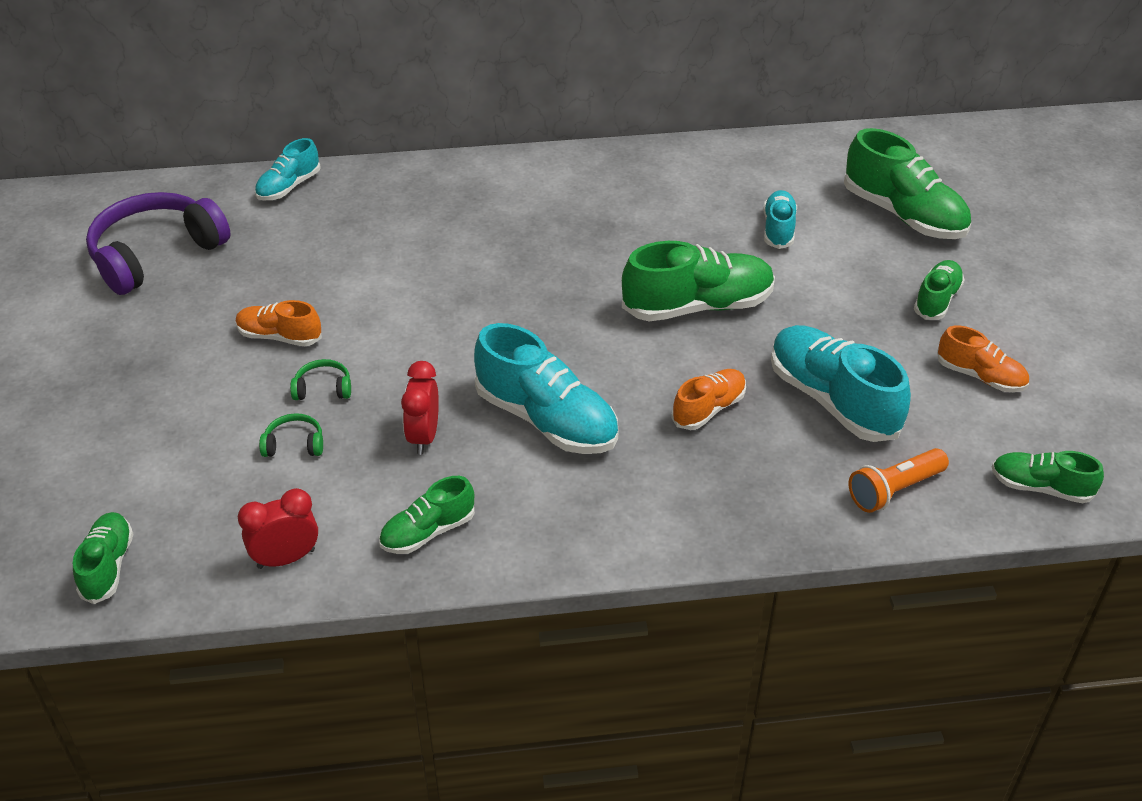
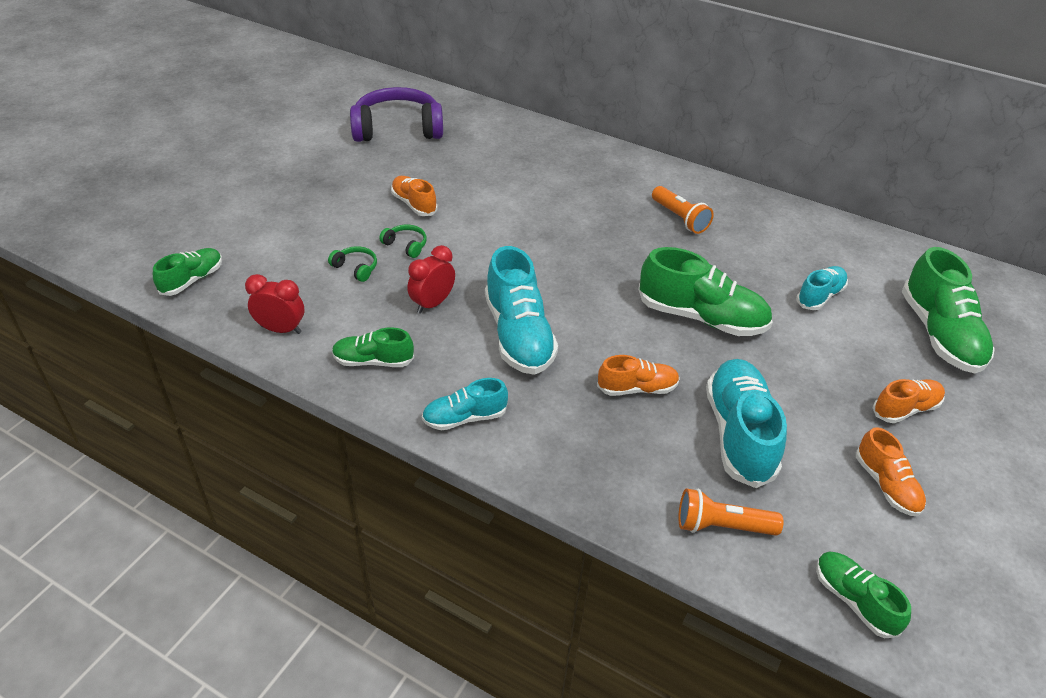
camera: 35 degrees right, 0 degrees up
(289, 187) = (510, 124): turquoise shoe -> turquoise shoe (465, 418)
(579, 212) = (680, 218): none -> orange flashlight
(936, 300) = (905, 409): green shoe -> orange shoe

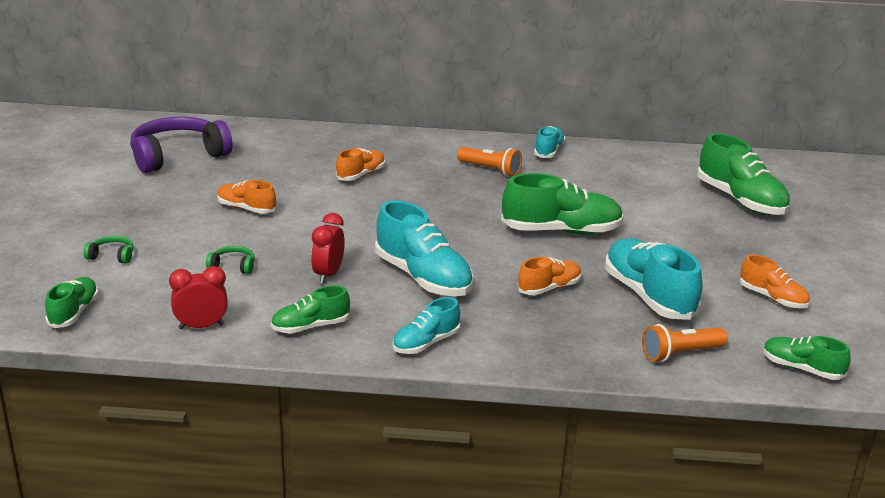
camera: 25 degrees left, 15 degrees down
(406, 245) = (266, 239): green headphones -> green headphones (112, 256)
(819, 296) = (639, 197): turquoise shoe -> turquoise shoe (548, 151)
(905, 409) = (751, 251): orange shoe -> orange shoe (361, 175)

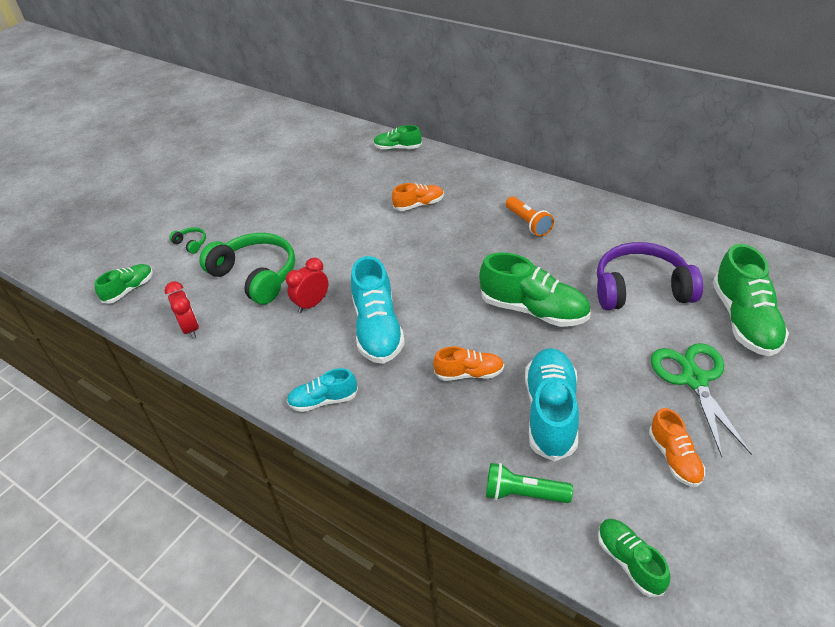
camera: 35 degrees right, 15 degrees up
(178, 156) = (306, 156): purple headphones -> purple headphones (641, 289)
(201, 326) = (190, 328): red clock -> red clock turned 45 degrees clockwise
(233, 266) = (256, 276): green headphones -> green headphones, size x2.45
(246, 208) = (310, 220): orange shoe -> none
(310, 327) = (258, 354): green shoe -> green shoe (398, 148)
(548, 151) = (598, 213): turquoise shoe -> none
(680, 354) = (523, 494): orange flashlight -> green flashlight
(739, 246) = (694, 379): none -> green scissors

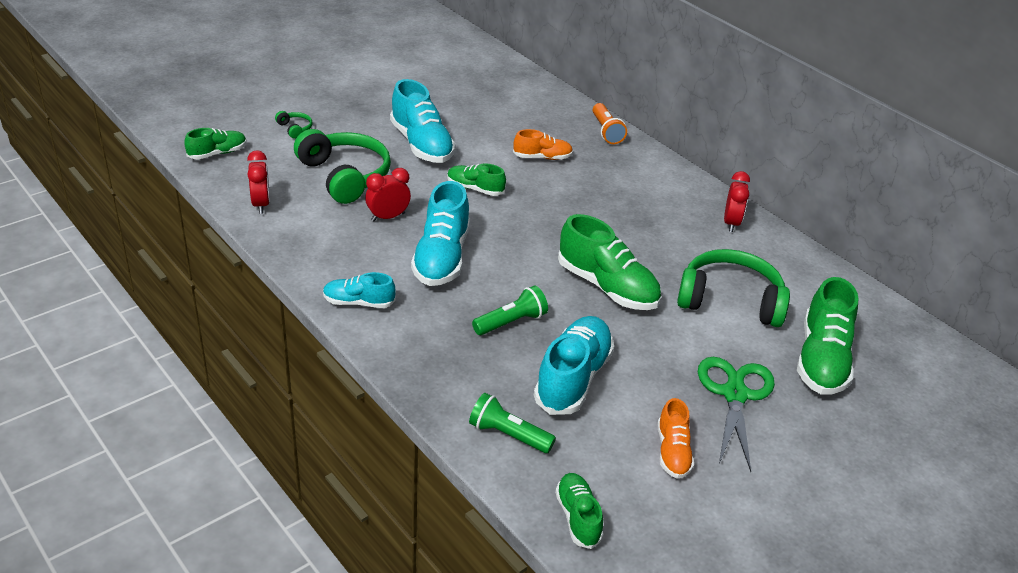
camera: 10 degrees right, 5 degrees down
(310, 224) = (421, 144): none -> turquoise shoe
(398, 148) = (549, 96): green shoe -> green shoe (475, 189)
(469, 373) = (511, 322): orange shoe -> green flashlight
(528, 223) = (648, 207): orange flashlight -> orange flashlight (606, 131)
(603, 216) = (731, 223): none -> red clock
(641, 289) = (730, 300): purple headphones -> green headphones

